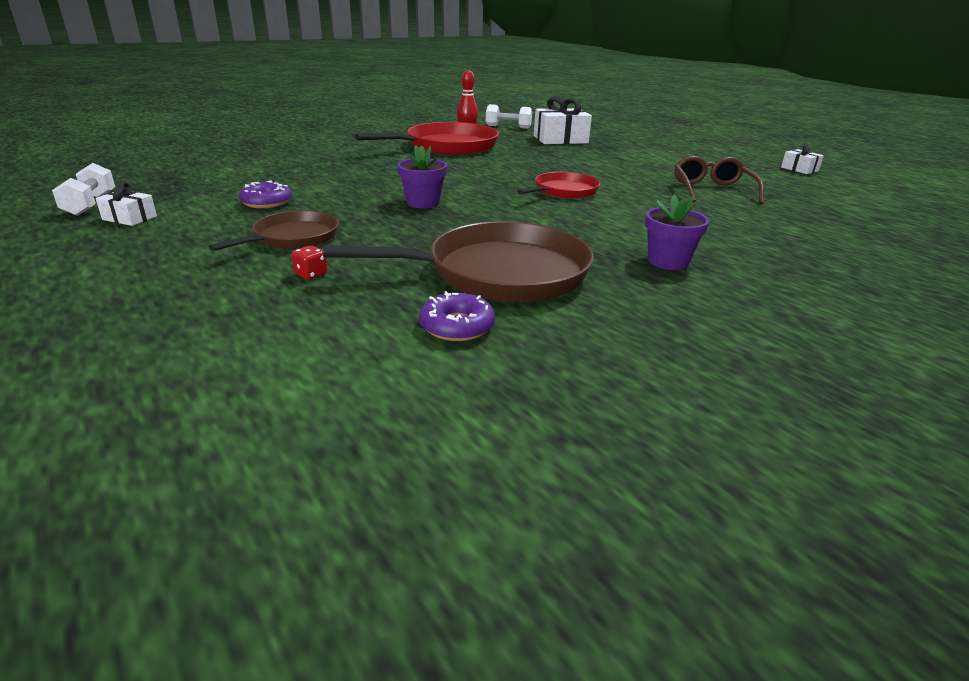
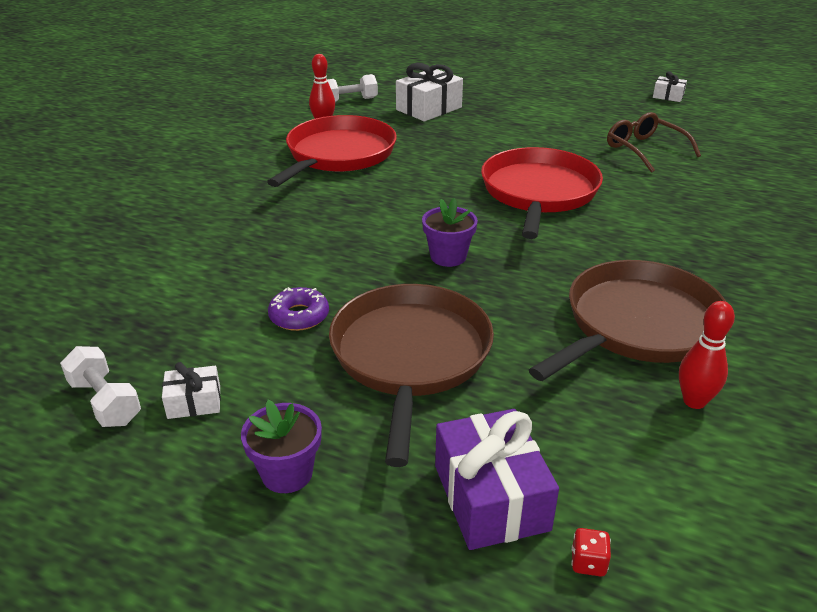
camera: 30 degrees left, 5 degrees up
(191, 316) = (491, 497): none -> purple gift
(293, 237) = (410, 356): brown pan -> brown pan, size x1.75
(311, 274) = (503, 397): red dice -> red dice (588, 563)
(457, 326) = (694, 401): purple donut -> red bowling pin
(563, 191) = (539, 193): red pan -> red pan, size x1.75
(668, 262) = (726, 258): purple flower pot -> purple flower pot (287, 473)

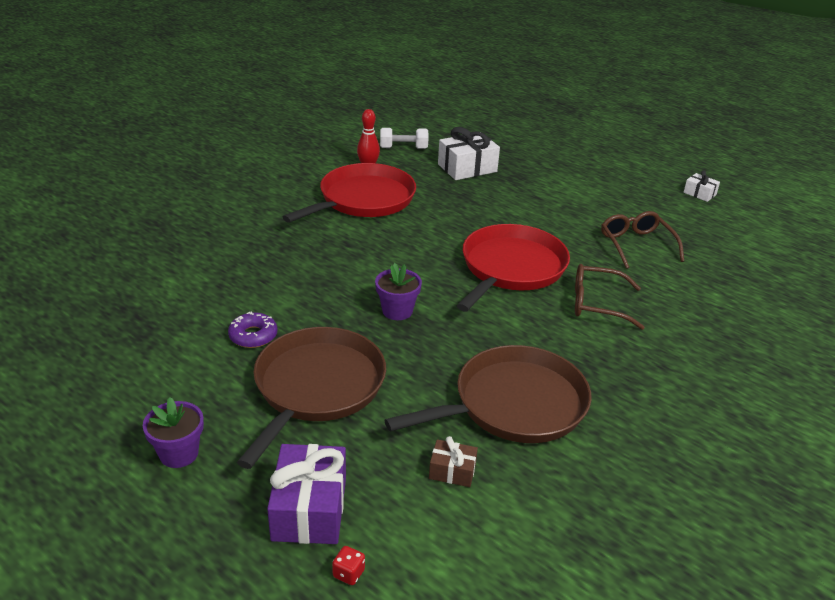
camera: 15 degrees right, 0 degrees up
(105, 402) = (85, 370): white dumbbell -> none
(194, 402) = (144, 386): white gift -> none
(623, 411) = (452, 471): none -> brown gift
(647, 210) = (596, 304): none -> brown glasses
(694, 401) = (515, 478): red bowling pin -> none

